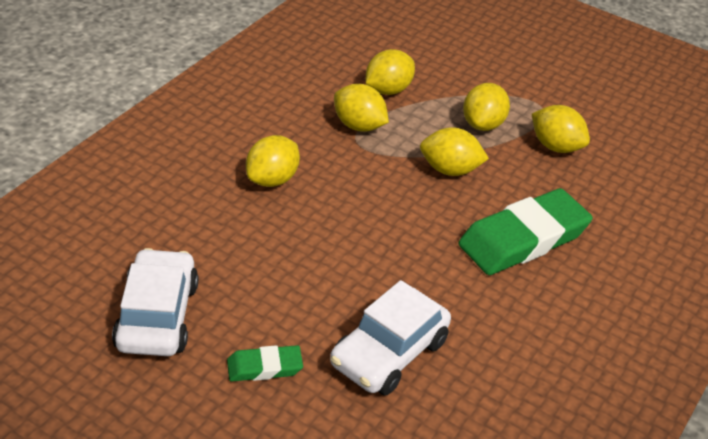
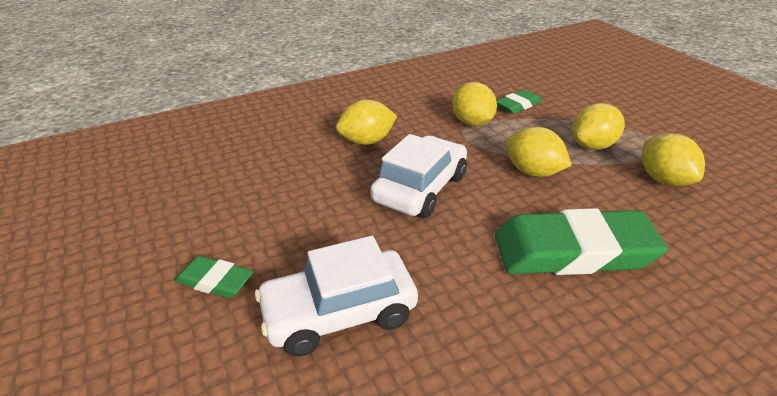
camera: 35 degrees right, 5 degrees down
(157, 316) = (181, 209): white car -> white car (420, 188)
(387, 90) = (518, 105): yellow lemon -> green eraser

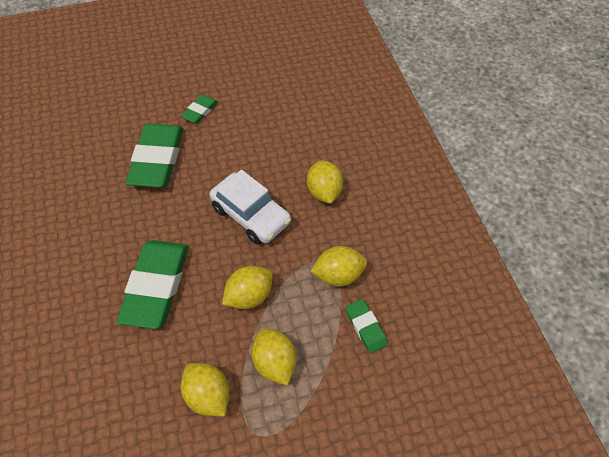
camera: 100 degrees right, 20 degrees up
(339, 313) = (157, 159): white car -> green eraser
(664, 180) = (208, 395): yellow lemon -> yellow lemon turned 60 degrees clockwise

